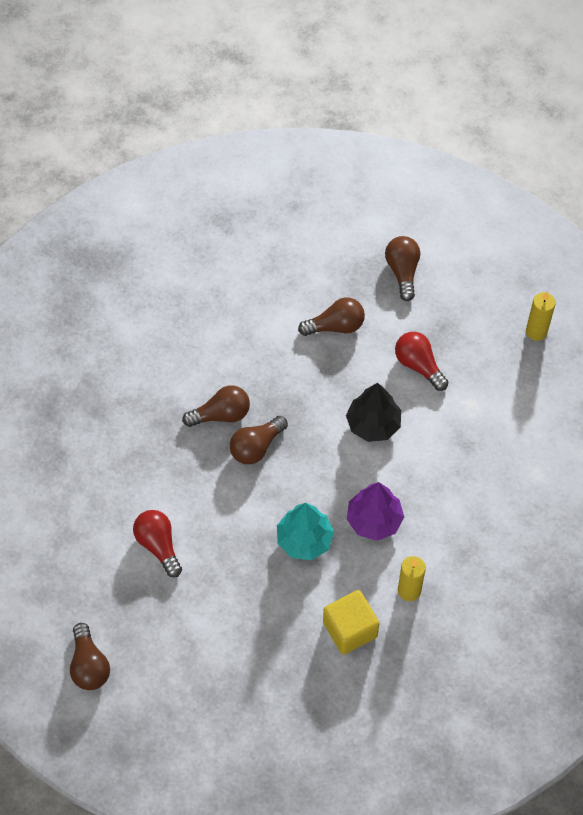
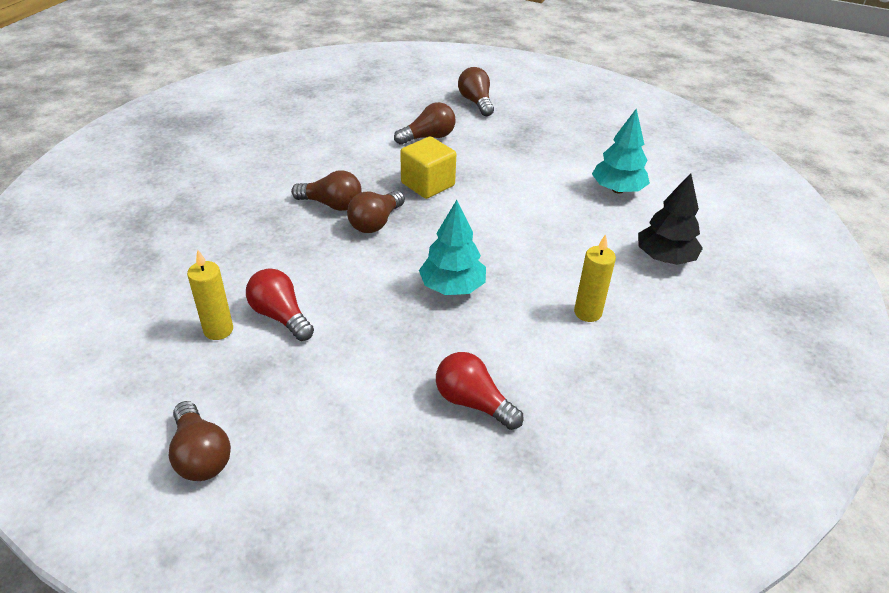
camera: 15 degrees left, 20 degrees down
(221, 414) = (332, 204): brown light bulb -> brown light bulb turned 45 degrees clockwise
(350, 629) = (536, 359): yellow cube -> yellow cube (427, 184)
(373, 424) = (490, 193): black tree -> black tree (665, 258)
(374, 520) = (522, 261): purple tree -> none
(419, 365) = (516, 152): red light bulb -> red light bulb (473, 402)
(499, 441) = (617, 190): none -> turquoise tree
(536, 331) = (610, 122): yellow candle -> yellow candle (218, 330)

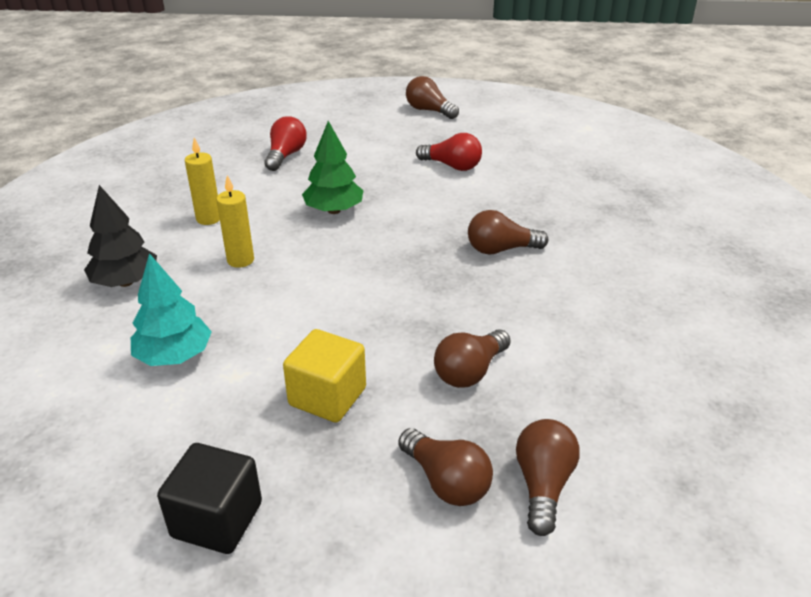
camera: 160 degrees right, 5 degrees down
(218, 330) = (485, 151): yellow candle -> yellow candle (240, 260)
(375, 223) = (441, 243): brown light bulb -> brown light bulb (543, 485)
(427, 184) = (419, 298): yellow cube -> yellow cube (327, 397)
(452, 287) = (334, 210): turquoise tree -> green tree
(473, 402) = (286, 155): red light bulb -> red light bulb turned 90 degrees counterclockwise
(592, 115) = (217, 519): none -> black cube

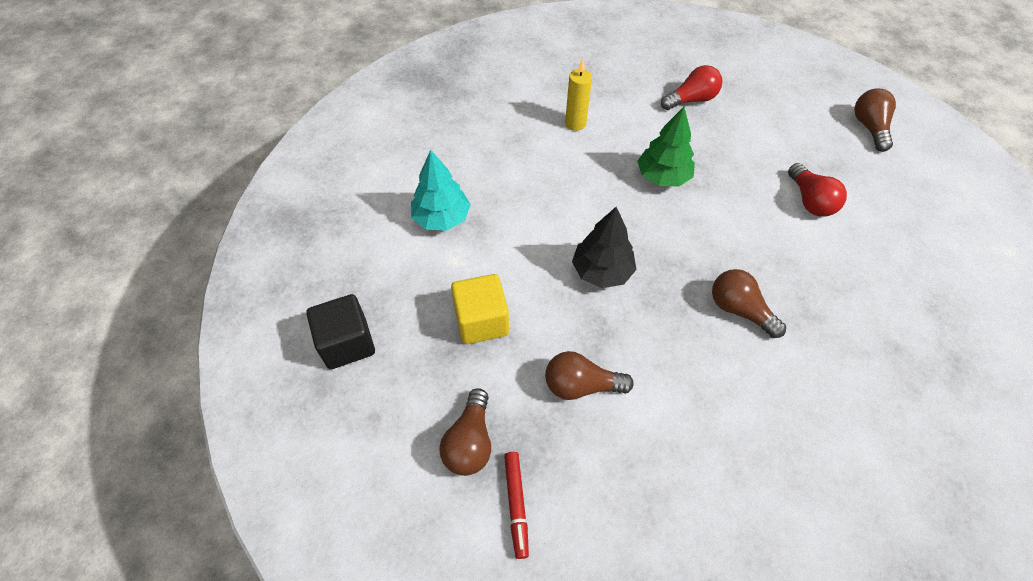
camera: 50 degrees right, 20 degrees up
(126, 282) = (477, 141): black tree -> black tree (602, 271)
(240, 260) = (554, 174): yellow candle -> none
(543, 485) = (516, 504): brown light bulb -> red marker

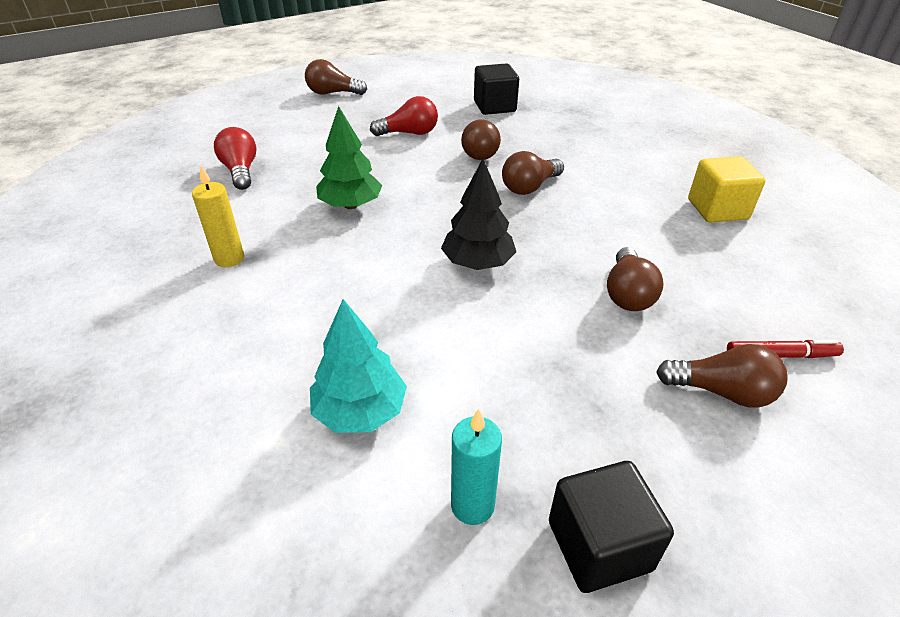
camera: 85 degrees left, 15 degrees down
(375, 279) = (472, 505): none -> turquoise candle
(481, 321) = (549, 372): yellow cube -> yellow cube (717, 209)
(796, 265) = (481, 152): none -> brown light bulb
(917, 273) = (494, 106): none -> black cube

